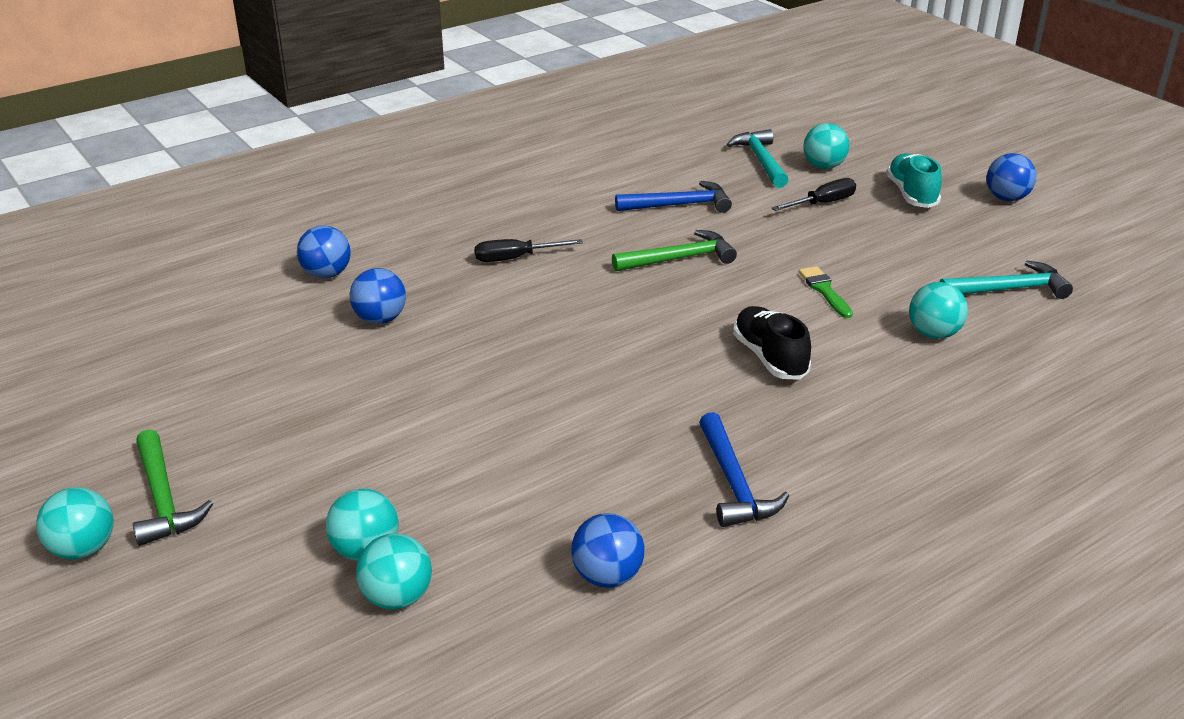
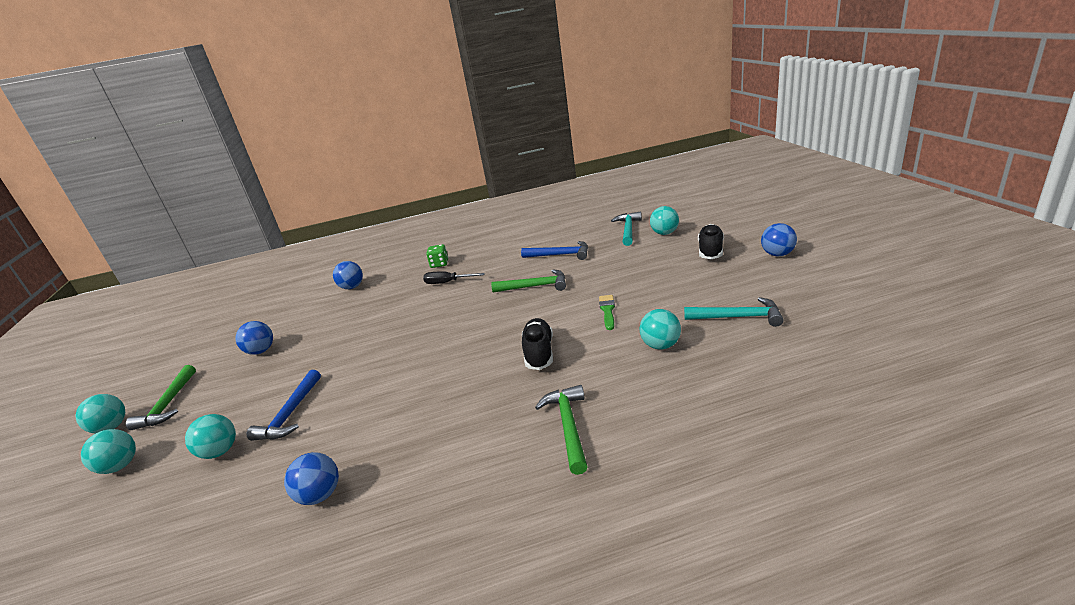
camera: 25 degrees right, 5 degrees down
(380, 319) = (353, 313): blue ball -> blue ball (261, 351)
(397, 597) = (205, 486): turquoise ball -> turquoise ball (120, 466)
(467, 226) = (439, 264): none -> green dice
(734, 483) = (448, 439): blue hammer -> blue hammer (290, 414)
(822, 203) = (647, 255): black screwdriver -> none
(887, 446) = (568, 426): none -> green hammer
(911, 194) = (710, 251): turquoise shoe -> black shoe

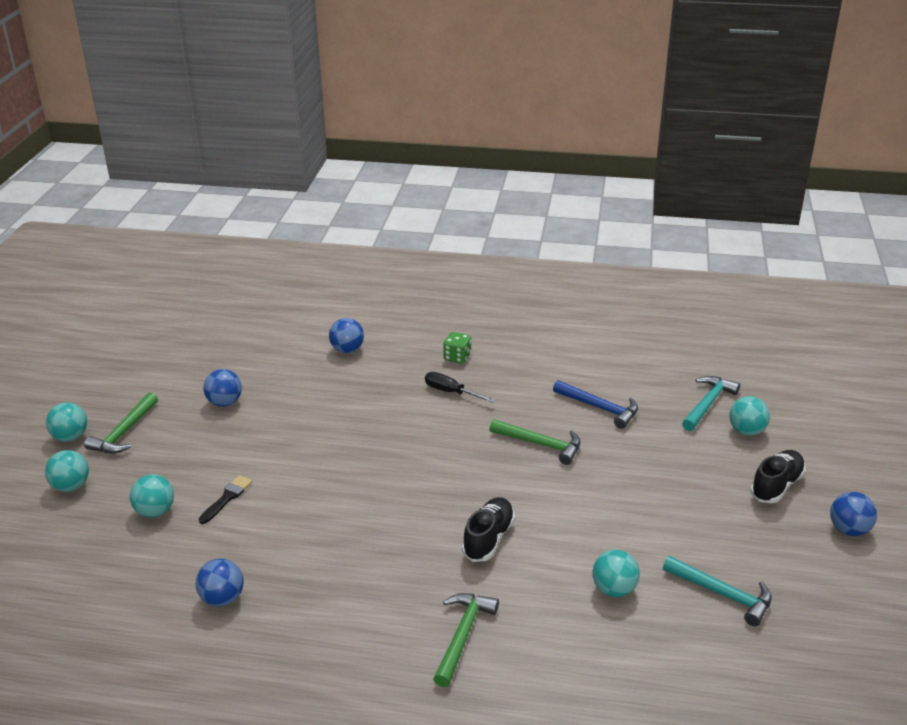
camera: 20 degrees right, 5 degrees up
(290, 414) = (227, 498): blue hammer -> black brush
(607, 311) = (593, 518): green brush -> none

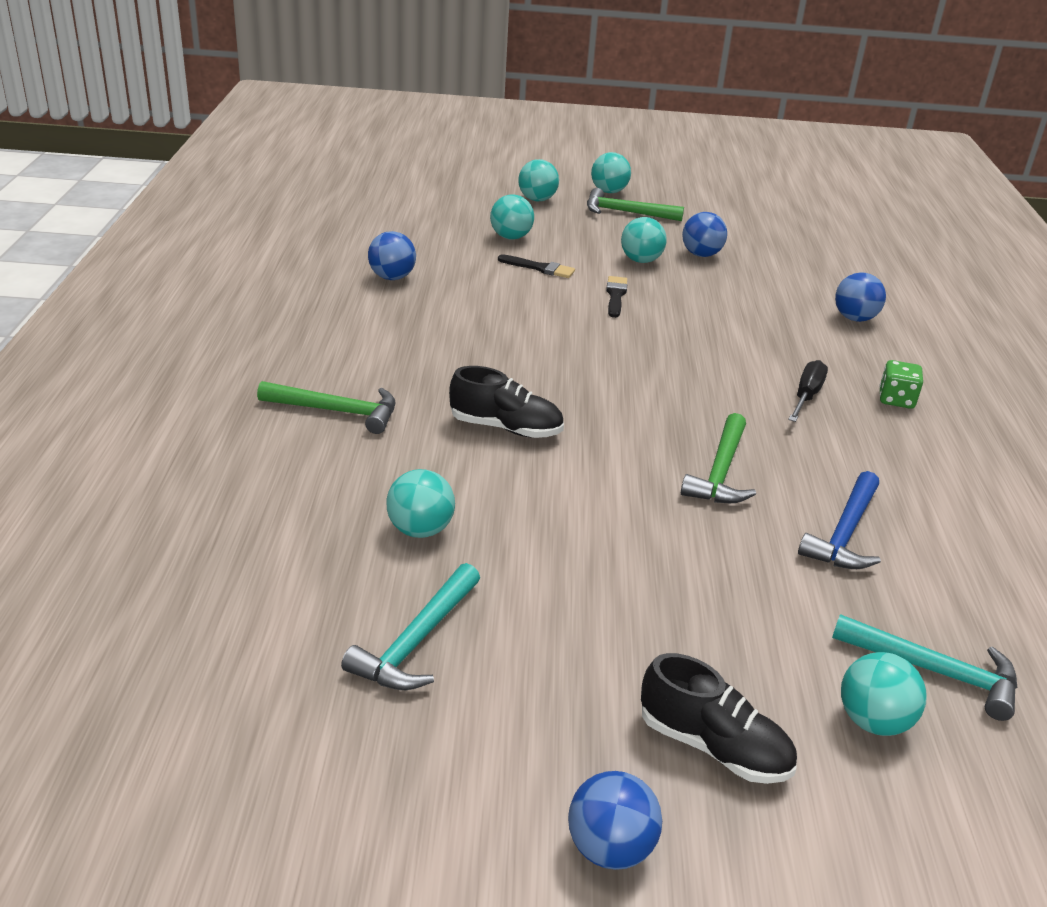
camera: 80 degrees right, 0 degrees up
(227, 437) = (641, 260): none -> turquoise ball
(289, 459) = (615, 295): none -> black brush

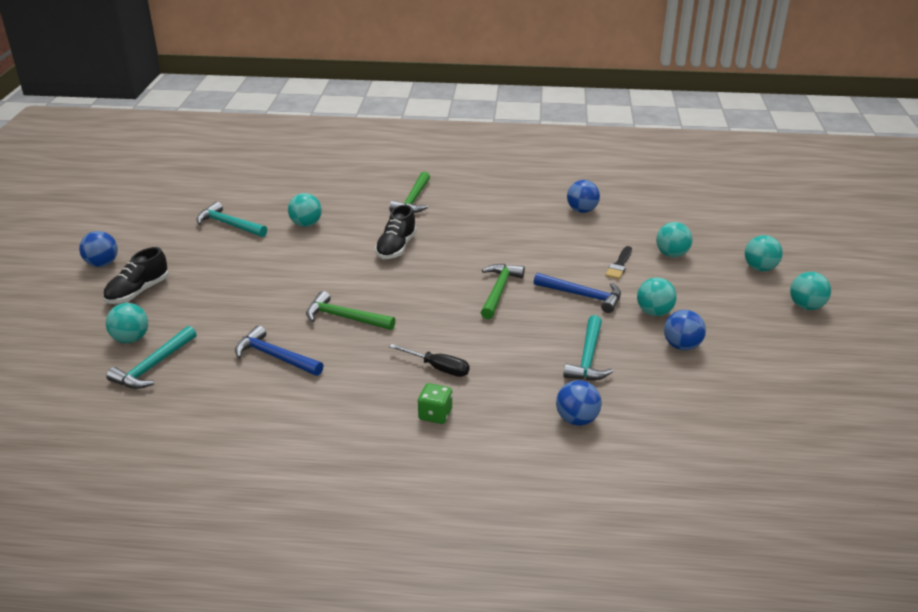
camera: 95 degrees right, 0 degrees up
(615, 295) = (582, 296): black brush -> blue hammer
(626, 213) = (758, 312): green hammer -> green hammer (498, 291)
(743, 303) = (588, 358): none -> turquoise hammer

